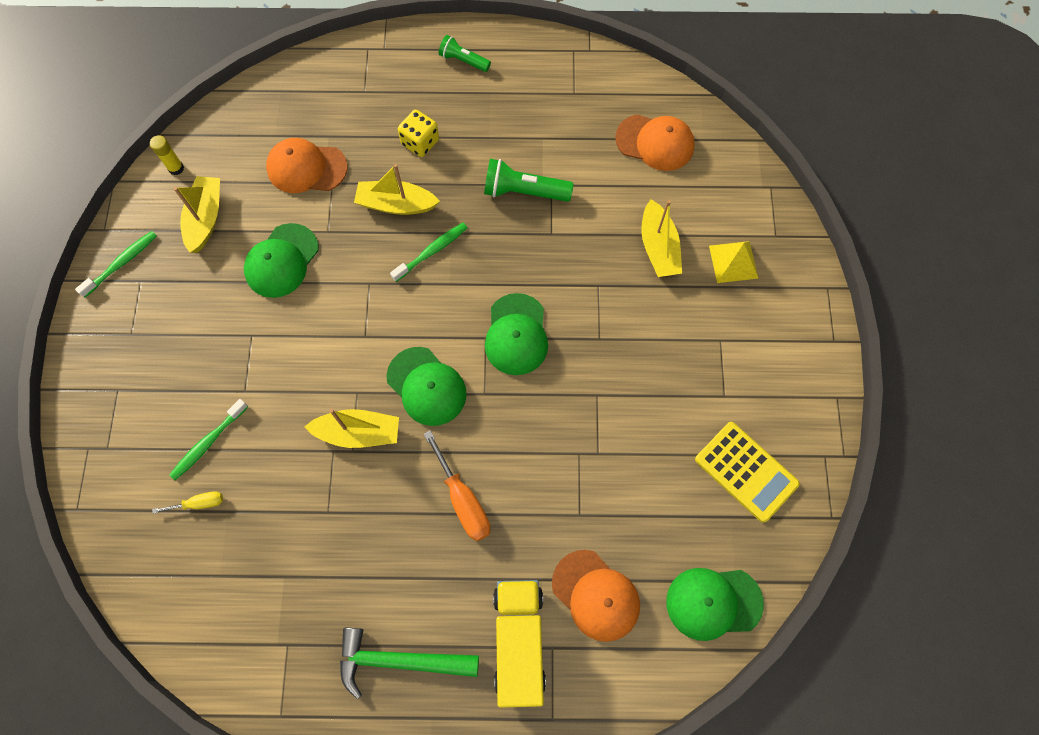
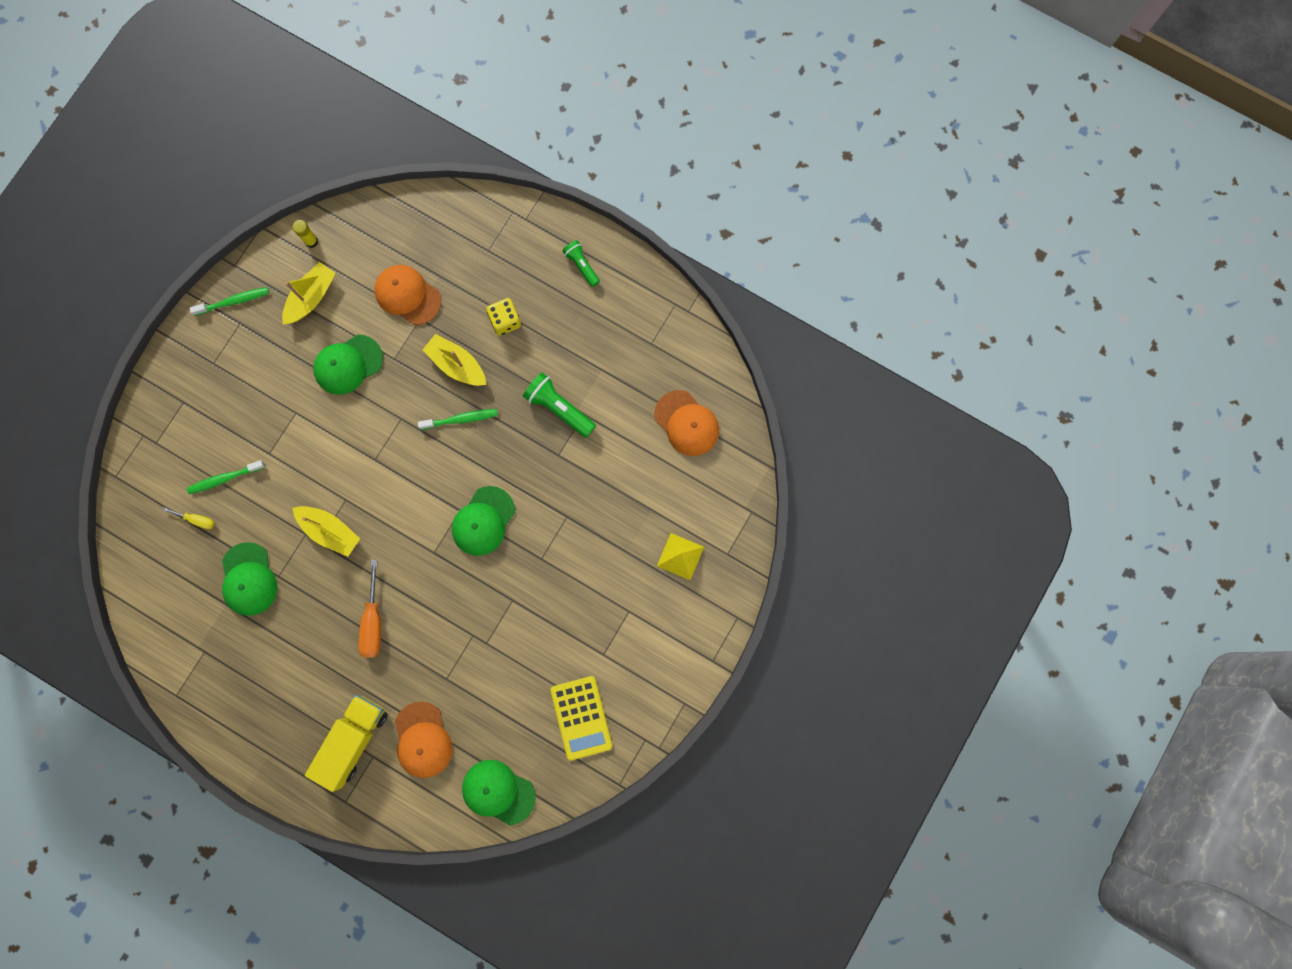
camera: 30 degrees right, 10 degrees up
(399, 660) = (270, 705): green hammer -> none
(426, 386) = (396, 524): green cap -> green cap (249, 579)
(658, 247) = (631, 512): yellow boat -> none

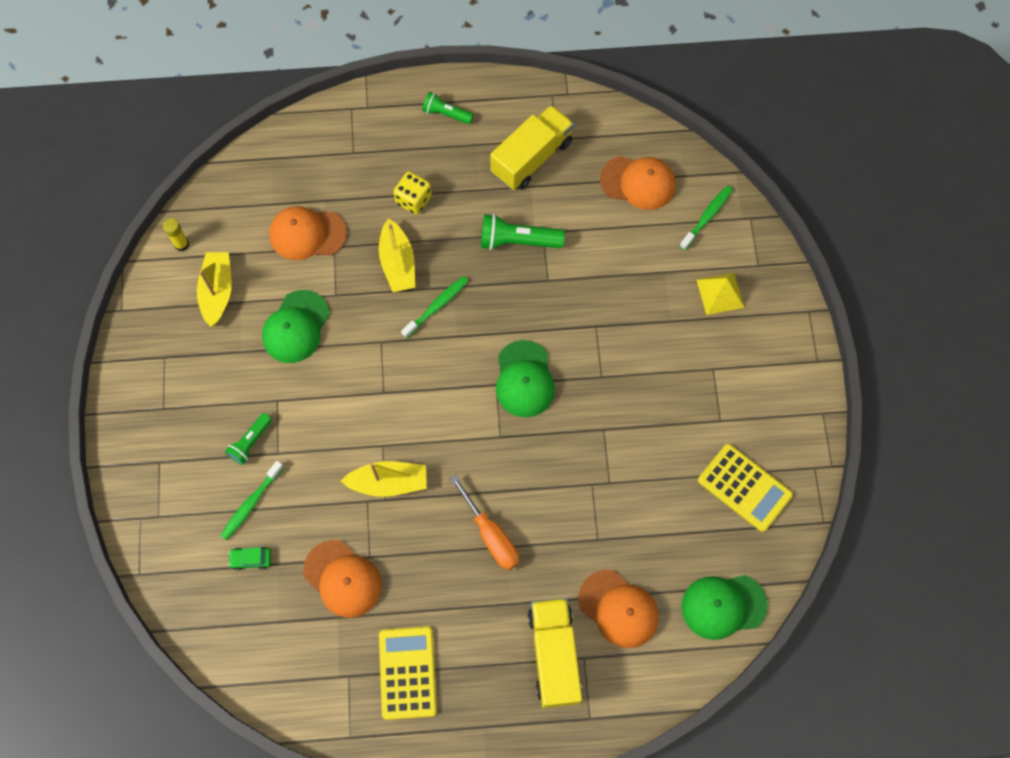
camera: 35 degrees left, 10 degrees down
(197, 520) = (251, 559): yellow screwdriver -> green car
(233, 301) = (144, 342): green toothbrush -> green toothbrush (707, 217)
(245, 679) = (408, 673): none -> yellow calculator
(249, 579) = (343, 578): green cap -> orange cap
(255, 432) = (251, 442): none -> green flashlight
(457, 365) = (398, 263): yellow boat -> yellow boat turned 105 degrees counterclockwise
(620, 346) = (531, 157): none -> yellow truck

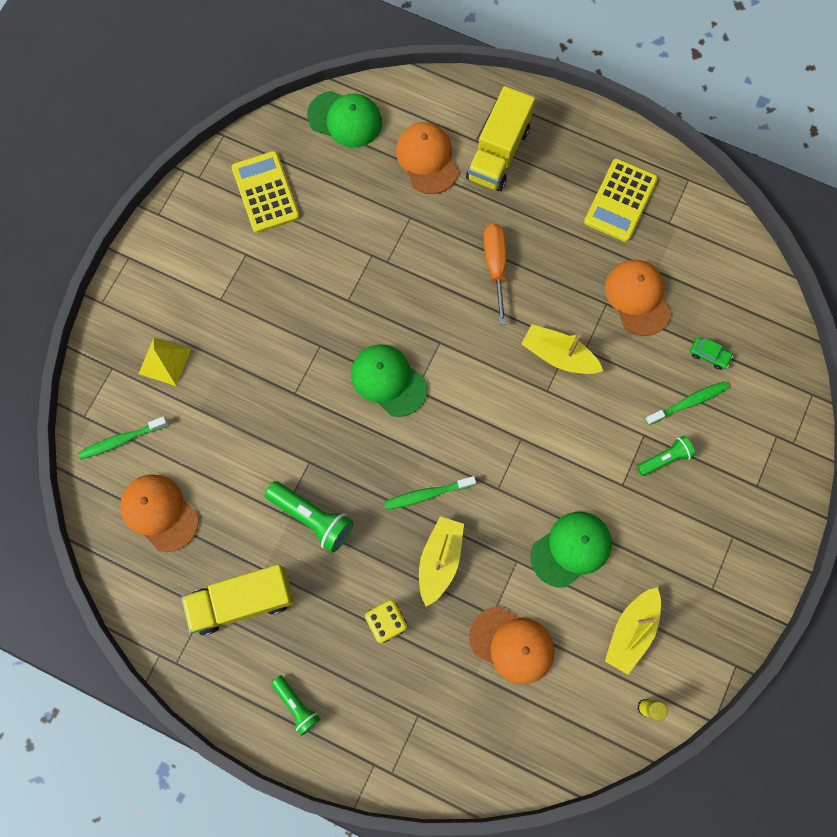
camera: 150 degrees left, 5 degrees up
(524, 379) = (388, 380): green cap -> green cap turned 75 degrees counterclockwise

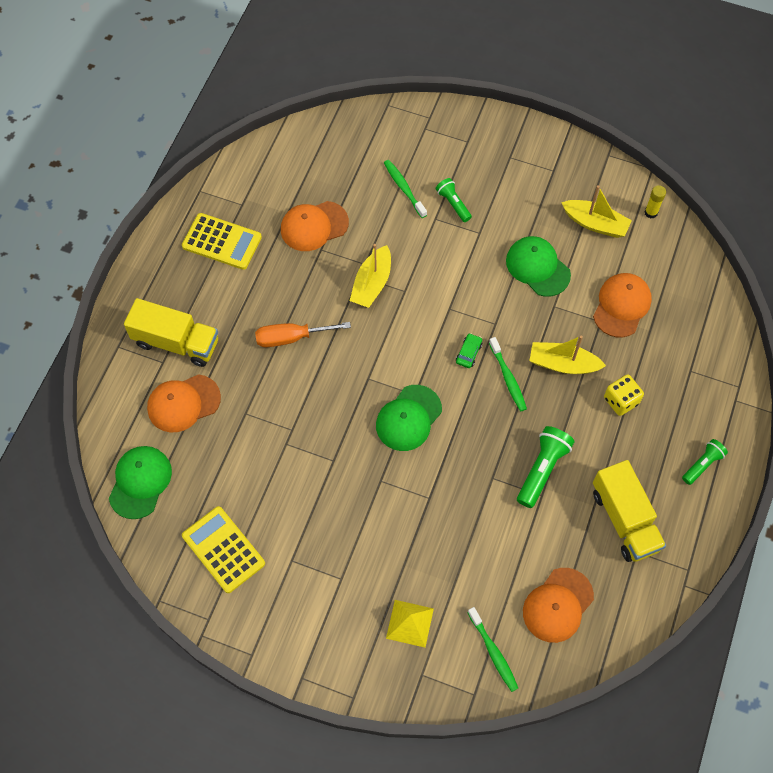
camera: 95 degrees left, 10 degrees down
(265, 192) = (223, 549): yellow calculator -> yellow calculator turned 75 degrees clockwise
(709, 355) = (361, 174): green car -> green car (468, 353)

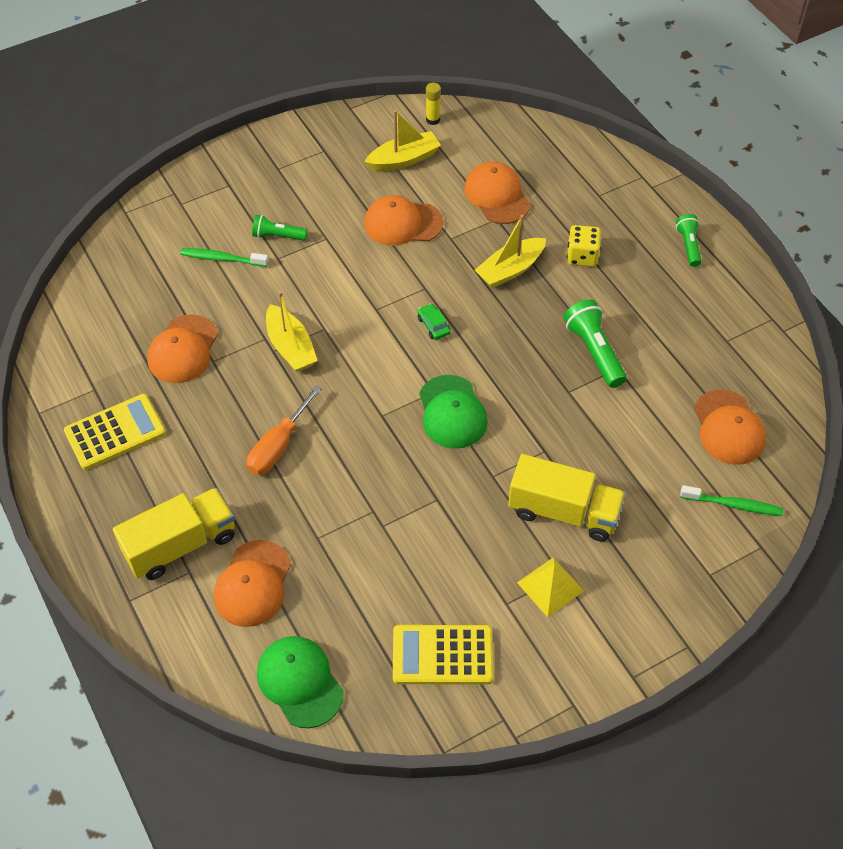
camera: 50 degrees left, 10 degrees down
(410, 623) = (652, 550): yellow pyramid -> yellow pyramid (550, 586)
(508, 378) = (485, 315): green toothbrush -> none
(537, 267) = (403, 223): green cap -> orange cap
(624, 519) = (691, 328): yellow truck -> yellow truck (563, 511)

